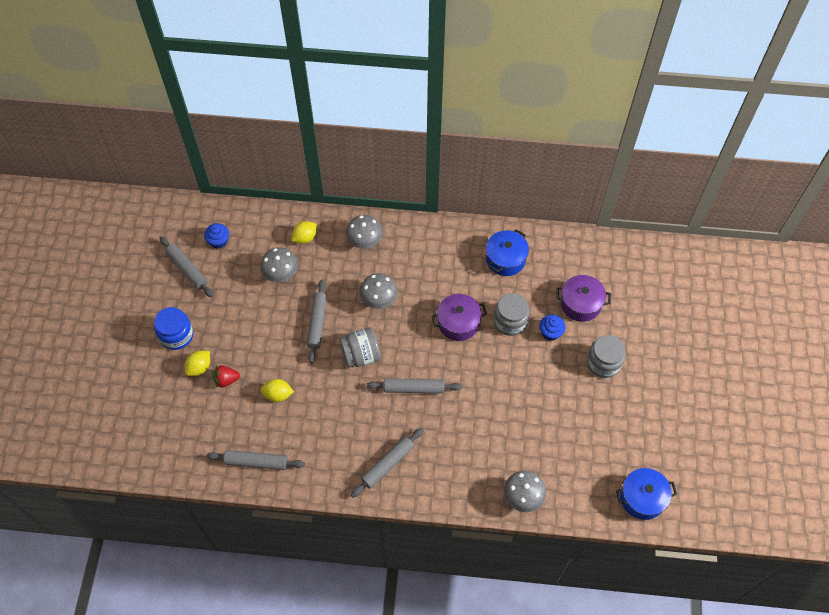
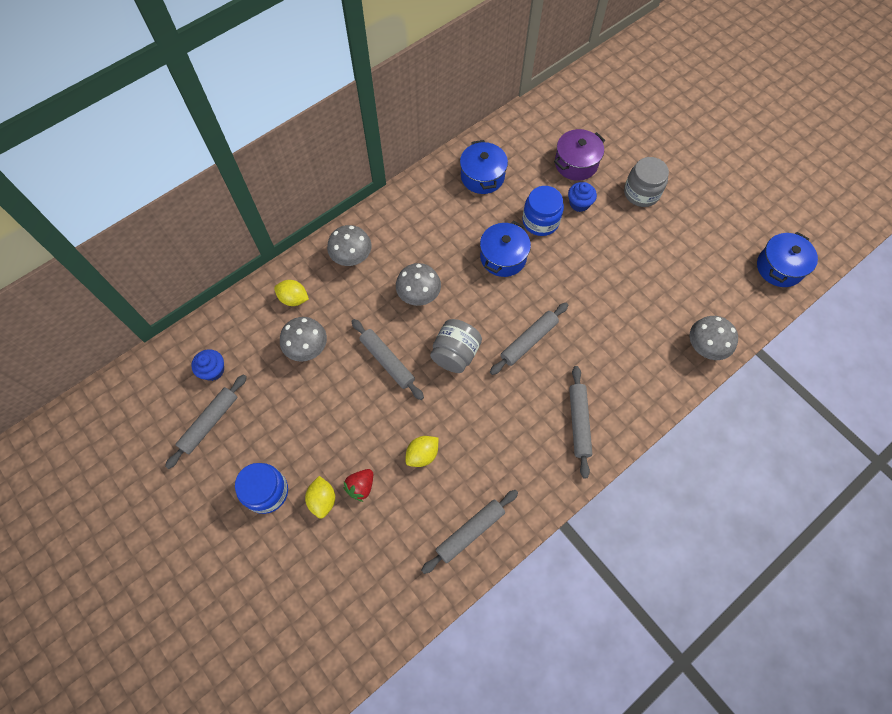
camera: 45 degrees left, 5 degrees up
(187, 269) = (210, 422): grey rolling pin -> grey rolling pin turned 60 degrees counterclockwise
(305, 238) = (294, 299): yellow lemon -> yellow lemon turned 75 degrees counterclockwise
(458, 323) = (503, 257): purple pot -> blue pot
(510, 321) = (540, 221): grey jar -> blue jar

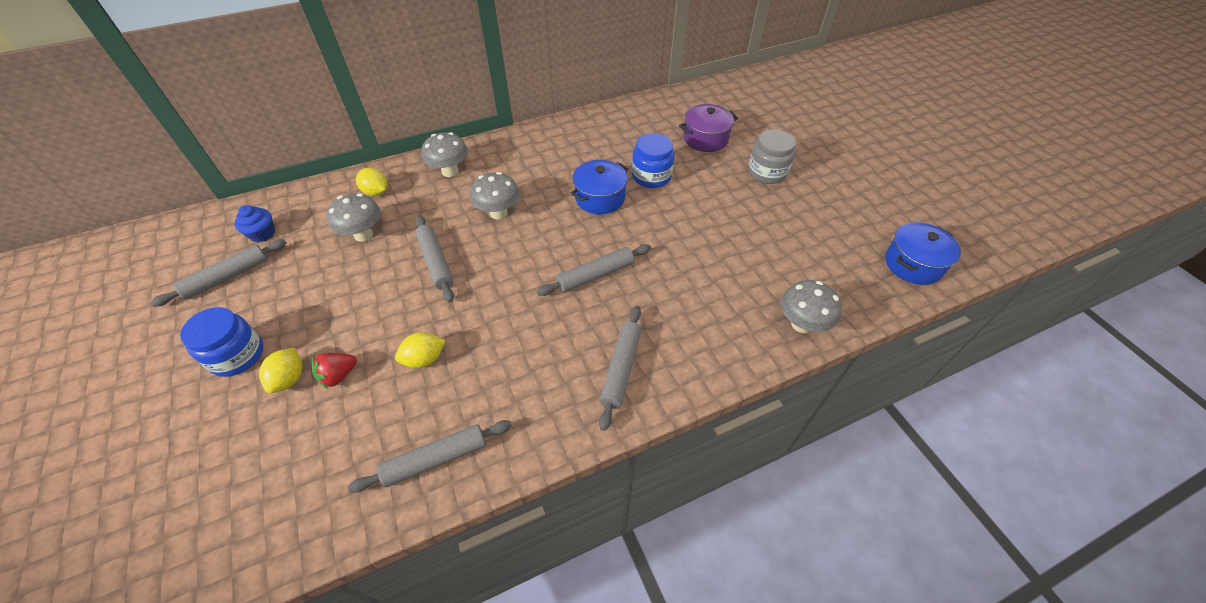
camera: 15 degrees right, 15 degrees down
(455, 354) = (510, 270): grey jar -> none
(482, 176) = (607, 133): blue pot -> none
(579, 203) = (697, 169): blue cupcake -> none

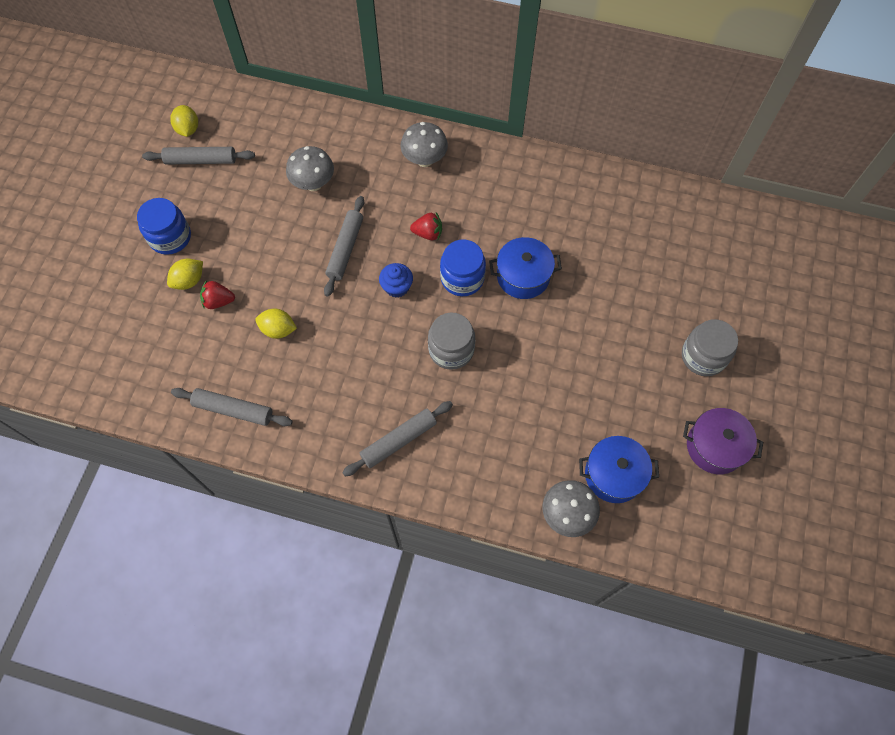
camera: 40 degrees right, 15 degrees up
(262, 234) = (246, 132): blue cupcake -> blue cupcake (397, 287)
(376, 192) = (351, 144): yellow lemon -> yellow lemon (188, 129)
(498, 213) = (428, 233): grey mushroom -> red strawberry
(595, 275) = (451, 349): grey rolling pin -> grey jar
(651, 176) = (590, 284): blue jar -> blue jar (462, 278)
(705, 139) = (685, 277): purple pot -> purple pot (715, 446)
(913, 264) = (727, 543): blue pot -> blue pot (614, 474)

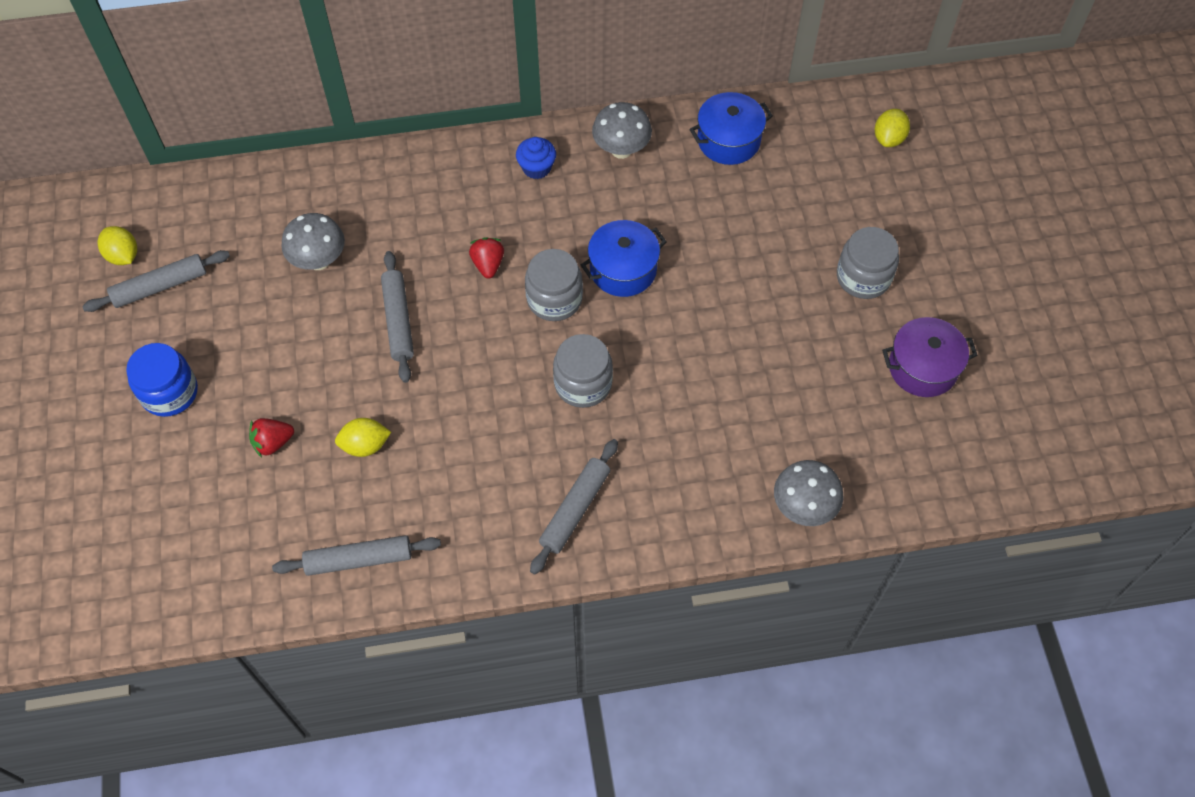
camera: 25 degrees left, 5 degrees down
(189, 281) = (222, 434): yellow lemon -> yellow lemon (889, 138)
(397, 287) = (483, 339): blue cupcake -> blue cupcake (536, 168)
(424, 160) = (440, 182): grey mushroom -> grey mushroom (621, 149)
(428, 233) = (488, 264): red strawberry -> red strawberry turned 75 degrees counterclockwise
(462, 278) = (554, 299): blue jar -> grey jar
(614, 474) = (832, 443): blue pot -> blue pot (728, 140)

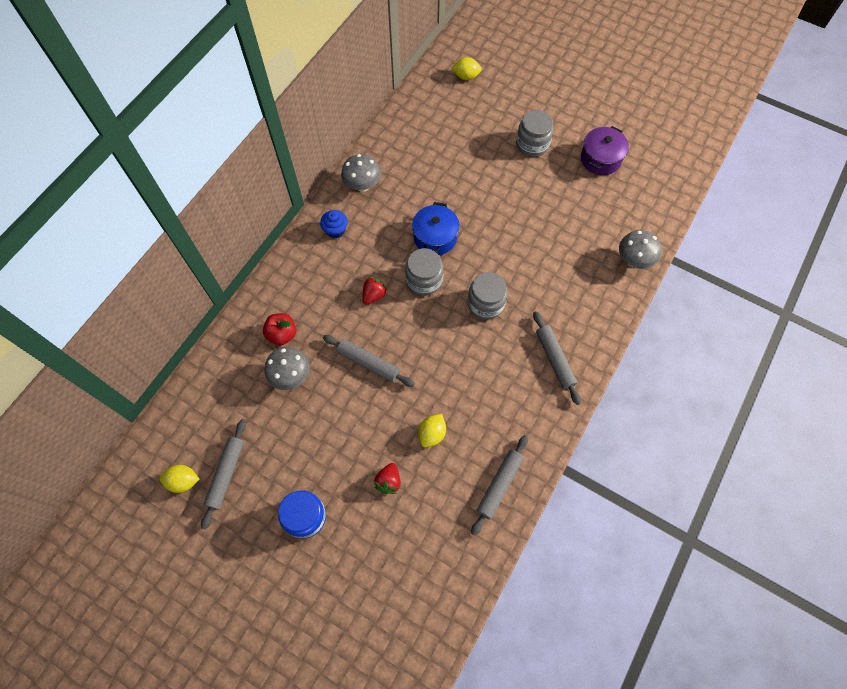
camera: 50 degrees left, 5 degrees up
(361, 215) = (282, 334): none -> red apple
(488, 264) = (374, 295): red strawberry -> red strawberry turned 90 degrees clockwise
(728, 140) = (403, 138): blue pot -> none
(889, 138) = (466, 76): yellow lemon -> yellow lemon turned 60 degrees counterclockwise

